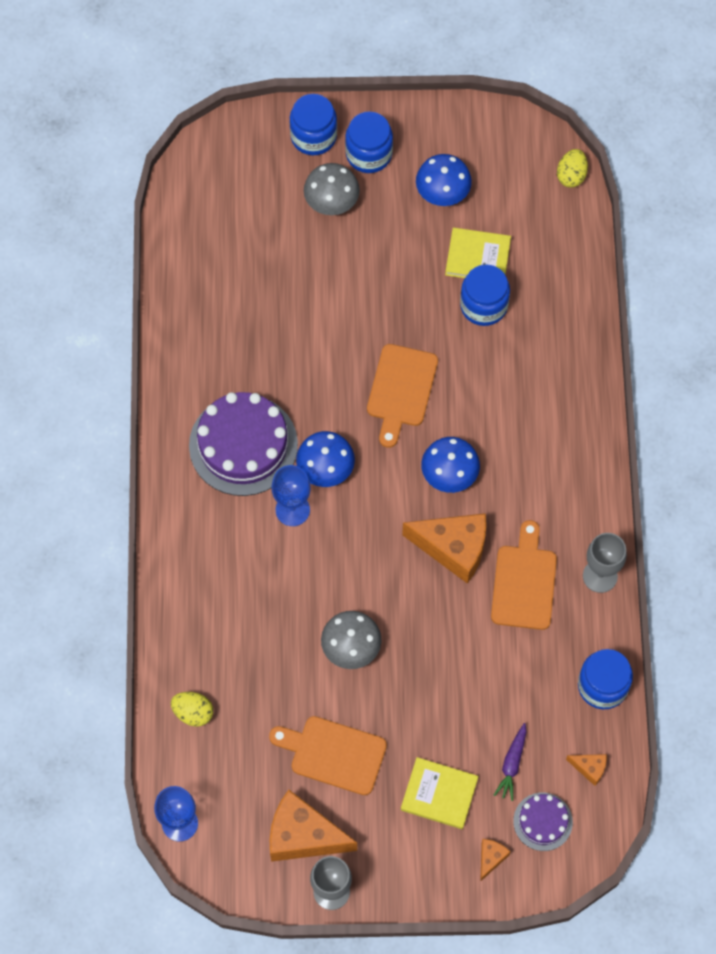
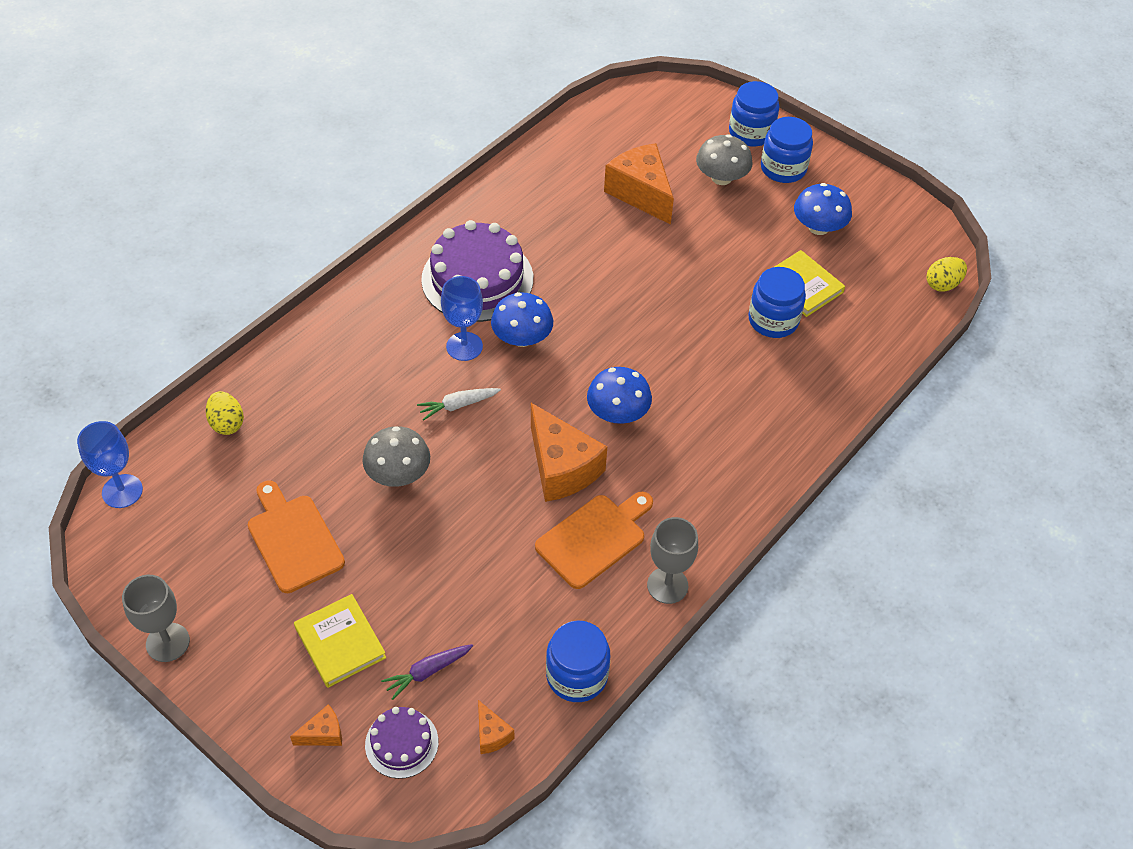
camera: 40 degrees right, 15 degrees down
(303, 836) = (198, 580): orange cheese -> orange cheese (641, 193)
(337, 561) = (458, 405): none -> white carrot
(401, 390) = (641, 329): orange cutting board -> none

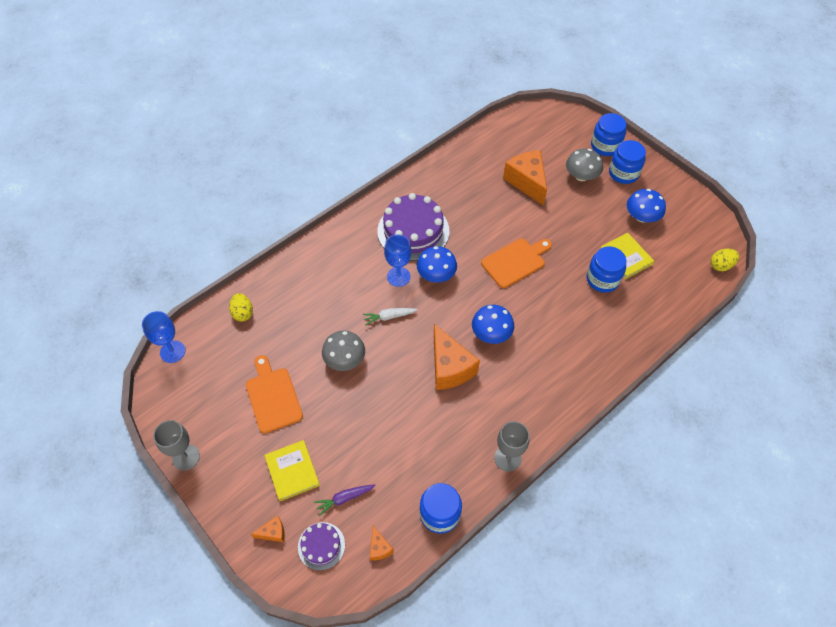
camera: 10 degrees right, 5 degrees up
(594, 538) = (464, 419): orange cutting board -> orange cutting board (515, 261)

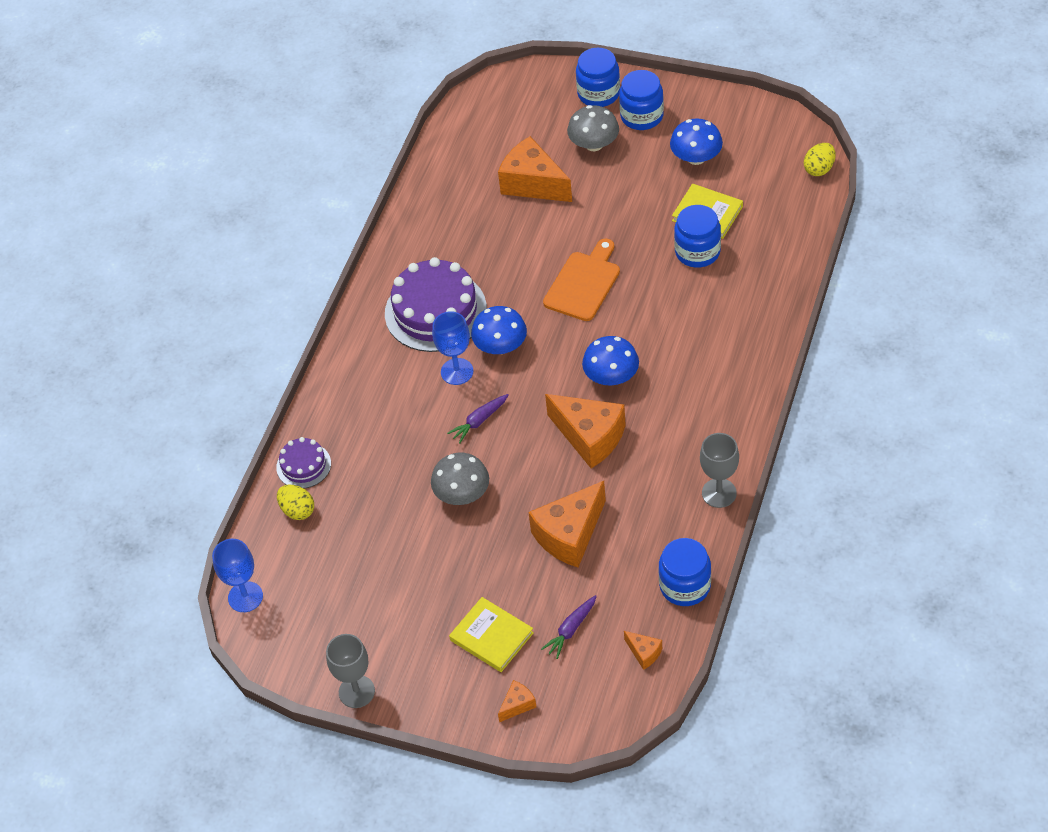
camera: 25 degrees left, 5 degrees down
(273, 397) = (408, 577): orange cutting board -> none
(321, 546) = (580, 687): purple cake -> purple cake (303, 465)
(389, 317) = (479, 421): white carrot -> purple carrot
(390, 429) = (569, 535): none -> orange cheese

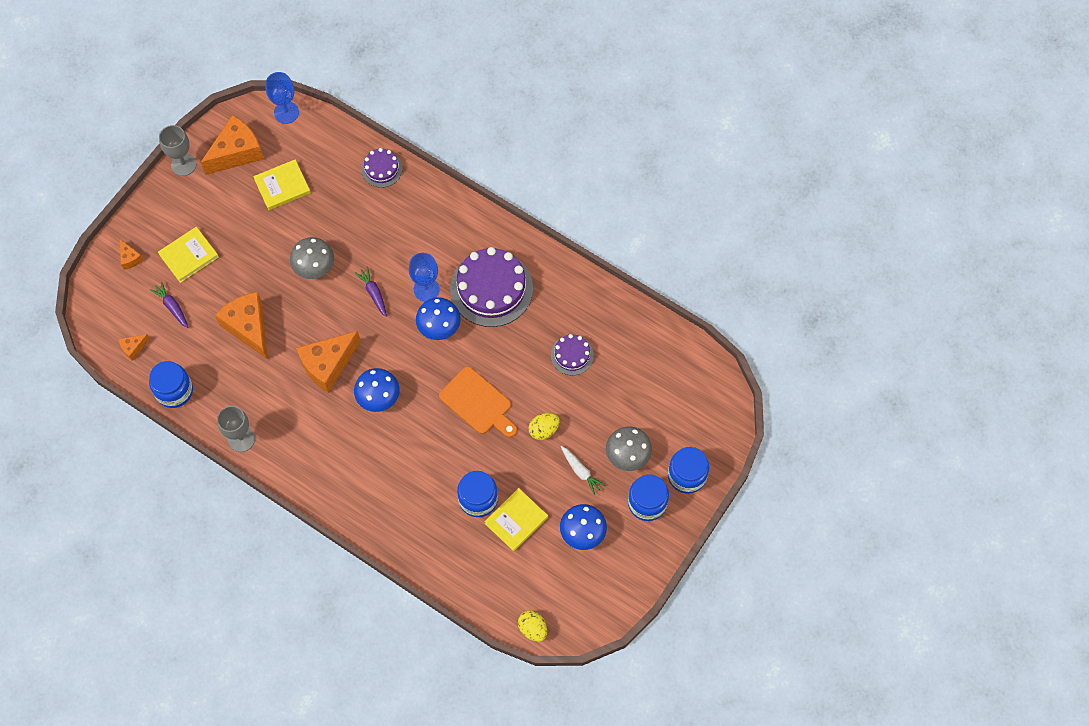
camera: 100 degrees right, 15 degrees up
(297, 510) = (344, 157): yellow egg -> yellow egg (543, 430)
(358, 565) = (282, 186): none -> yellow book
(494, 218) = (572, 355): none -> purple cake
(533, 183) = (599, 394): orange cheese -> orange cheese (237, 153)
(629, 176) = (581, 471): none -> white carrot

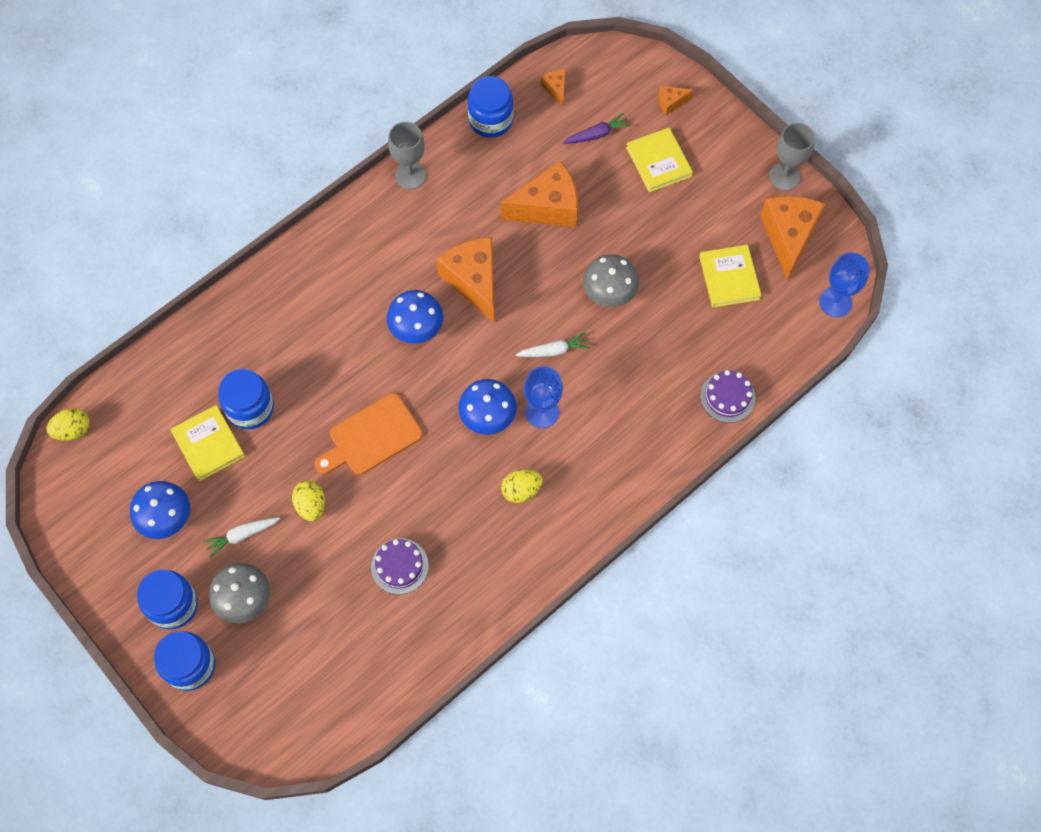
camera: 105 degrees right, 0 degrees up
(237, 153) = (788, 236): orange cheese -> orange cheese turned 150 degrees counterclockwise
(373, 293) = (554, 350): purple carrot -> white carrot
(491, 288) = (521, 490): purple cake -> yellow egg

